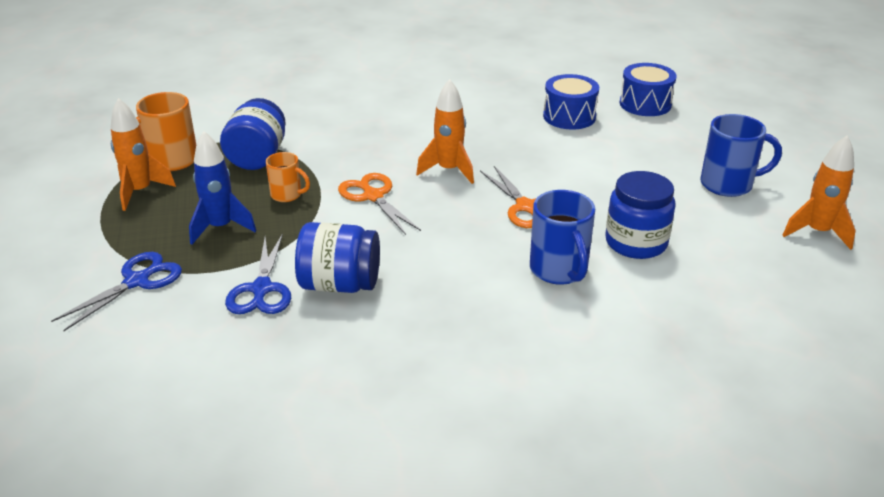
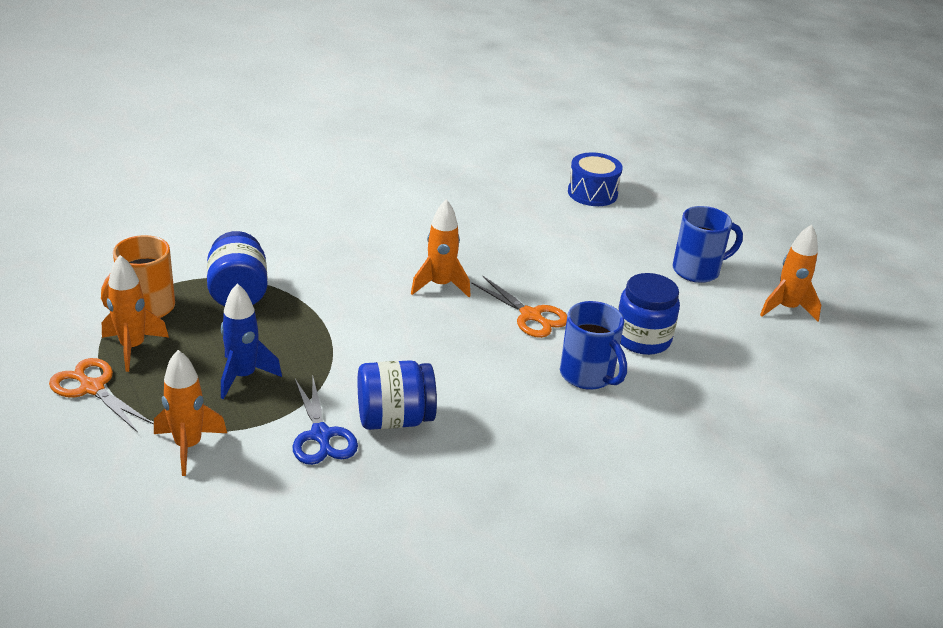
camera: 20 degrees left, 0 degrees up
(137, 281) = (188, 446): blue scissors -> orange rocket
(287, 195) = (293, 332): orange mug -> none
(373, 196) = (380, 322): orange scissors -> orange scissors (92, 388)
(569, 116) = (528, 214): blue drum -> none

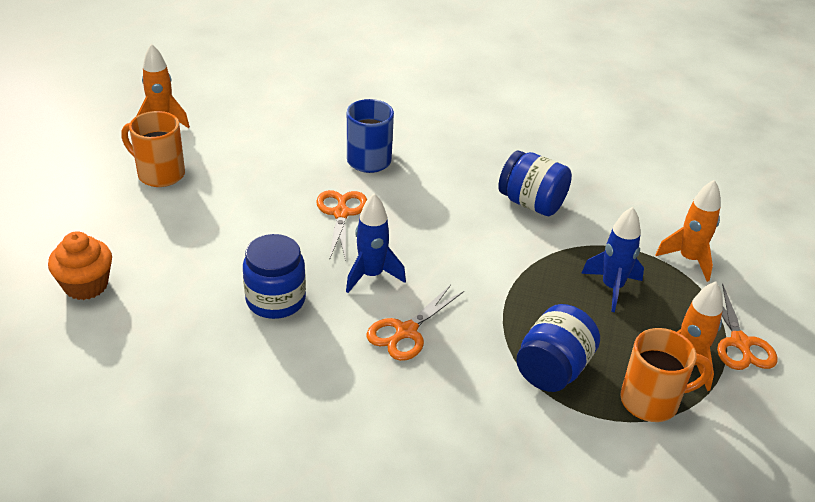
camera: 135 degrees left, 5 degrees up
(321, 435) = (591, 219): blue scissors -> none
(367, 265) = (406, 332): none -> orange scissors
(440, 285) = (371, 275): orange rocket -> blue rocket
(592, 193) = (86, 285): blue drum -> orange cupcake
(642, 339) = (294, 158): blue jar -> blue jar (275, 300)
(697, 270) = (159, 174): blue mug -> orange mug

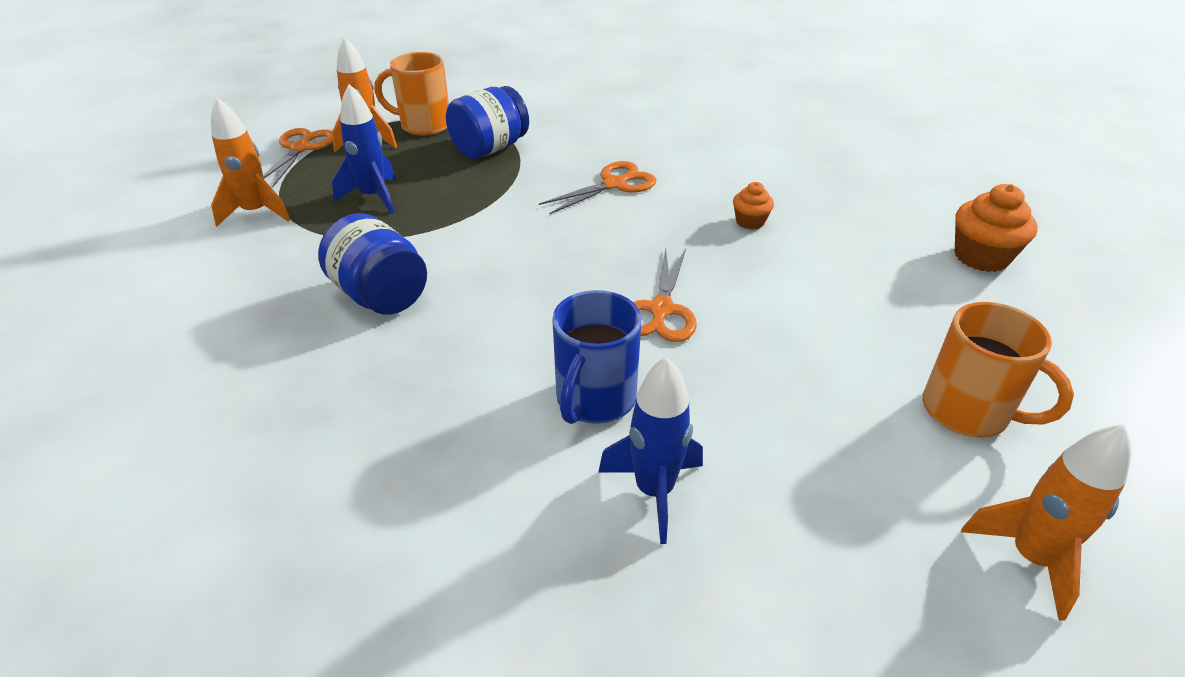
camera: 165 degrees left, 0 degrees up
(275, 300) = (750, 222): blue jar -> orange cupcake
(371, 275) = (636, 233): blue rocket -> blue rocket (654, 491)

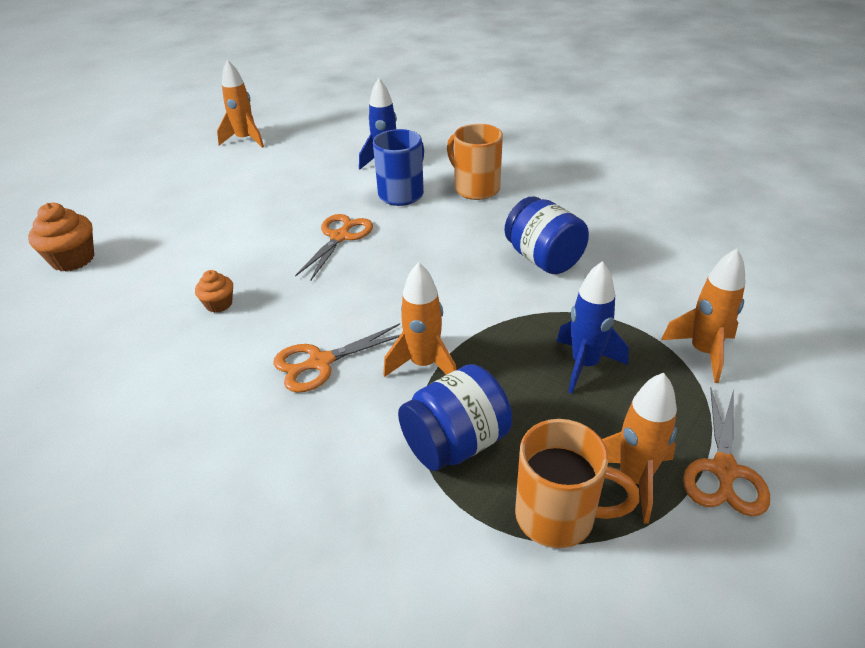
camera: 170 degrees left, 0 degrees up
(520, 188) = (424, 364): none -> orange rocket
(968, 412) = (209, 179): orange mug -> orange mug (475, 188)

